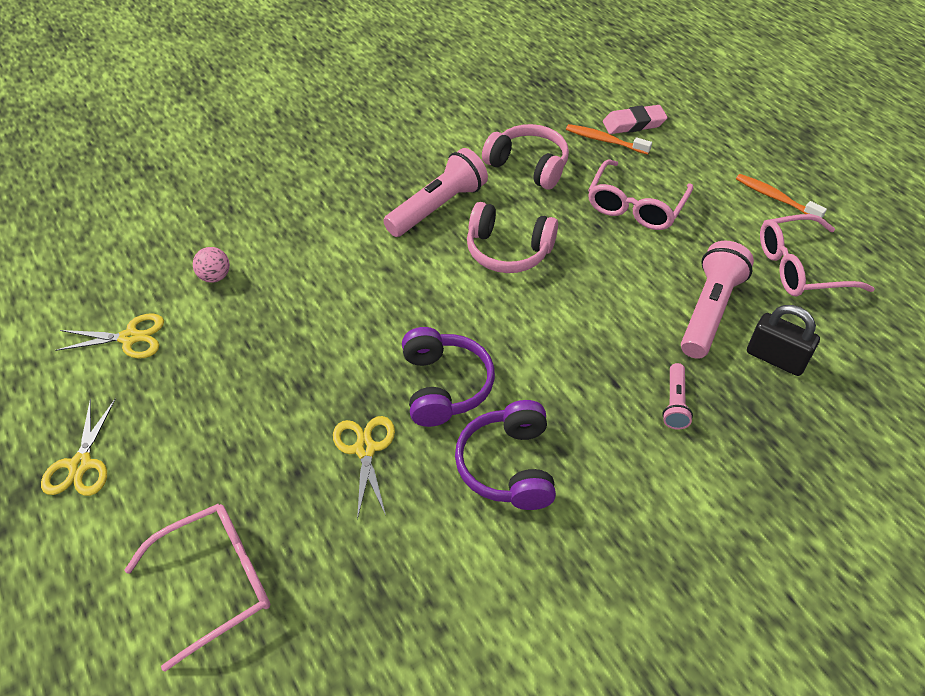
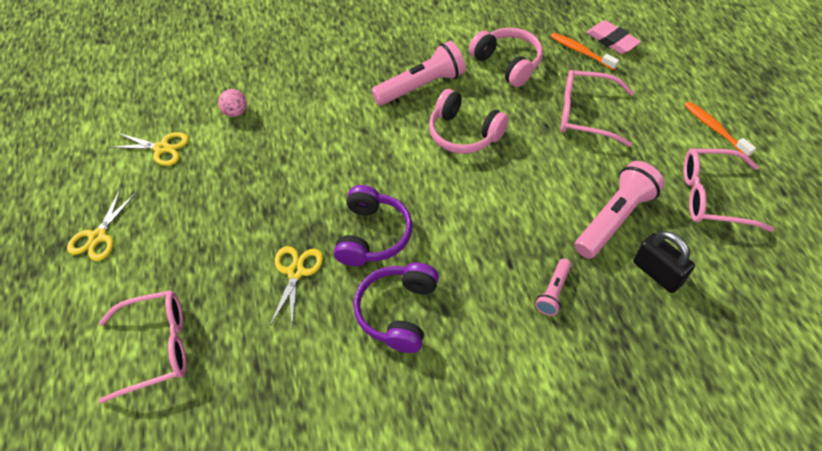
camera: 20 degrees right, 5 degrees up
(633, 124) = (612, 41): pink eraser -> pink eraser turned 45 degrees clockwise
(635, 206) = (585, 114): pink glasses -> pink glasses turned 60 degrees clockwise

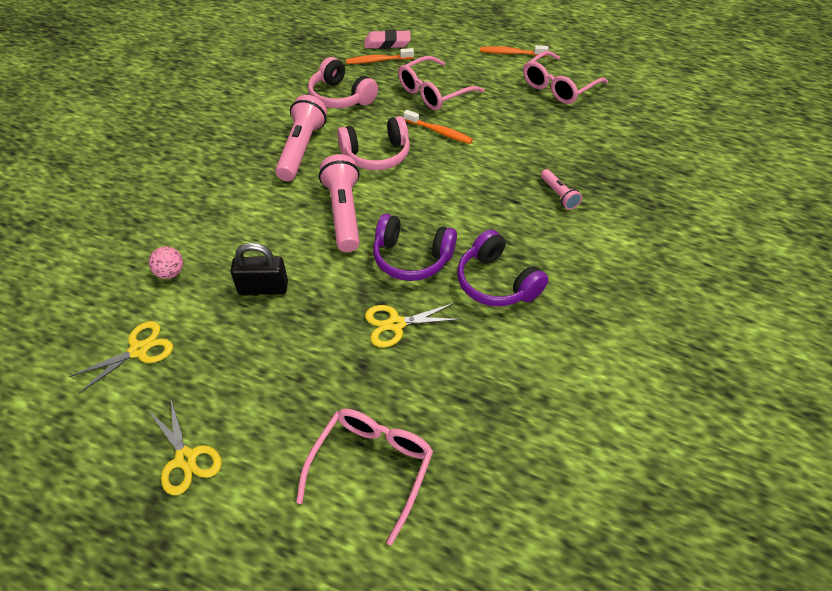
camera: 55 degrees left, 5 degrees down
(296, 272) = (396, 324): yellow scissors -> yellow scissors turned 60 degrees counterclockwise
(372, 235) = (412, 258): purple headphones -> purple headphones turned 150 degrees clockwise
(507, 63) = (341, 97): pink headphones -> pink headphones turned 135 degrees counterclockwise
(538, 153) = (439, 132): none -> orange toothbrush
(614, 218) = (531, 134): pink flashlight -> pink flashlight (344, 213)
(657, 273) = (590, 143): black padlock -> black padlock (263, 288)

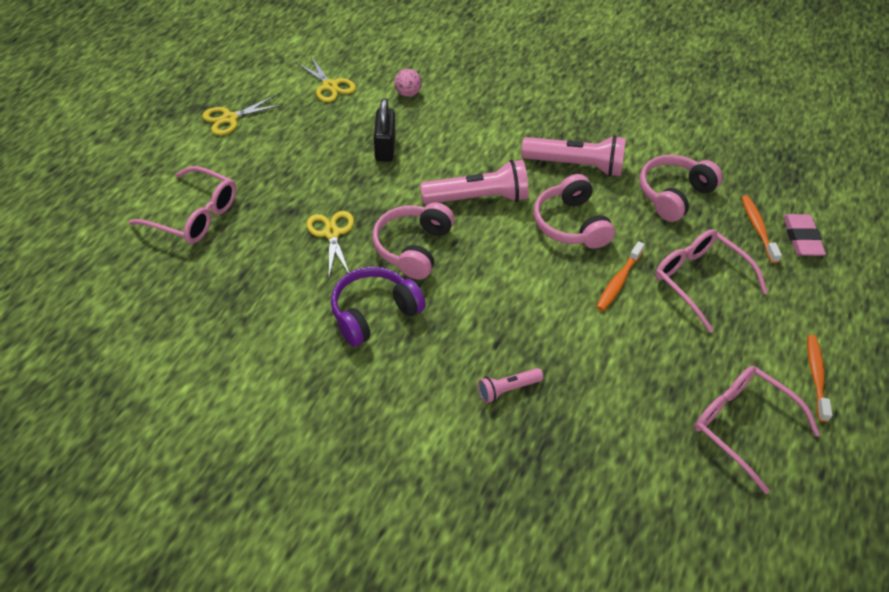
camera: 90 degrees right, 0 degrees up
(412, 258) = (413, 248): purple headphones -> pink headphones

